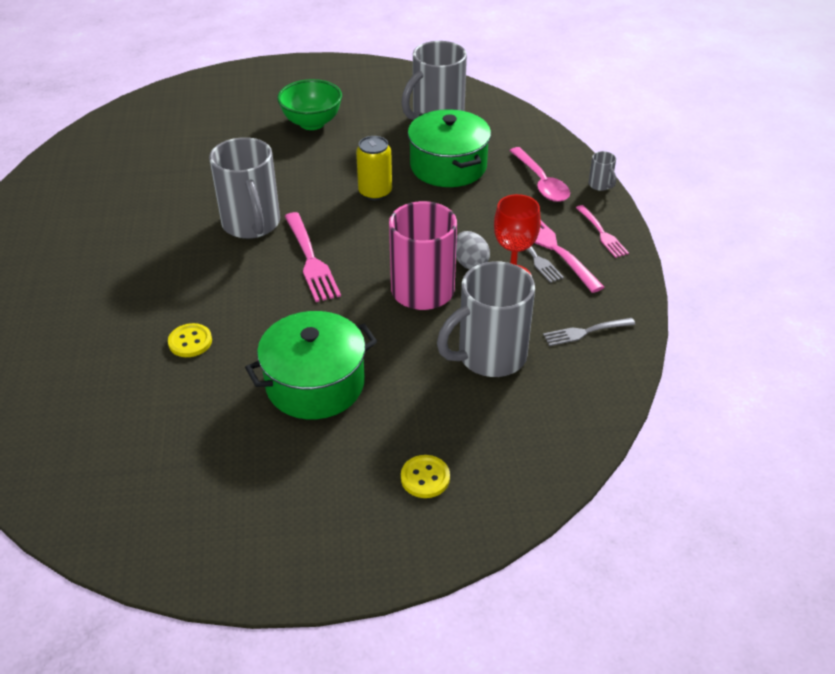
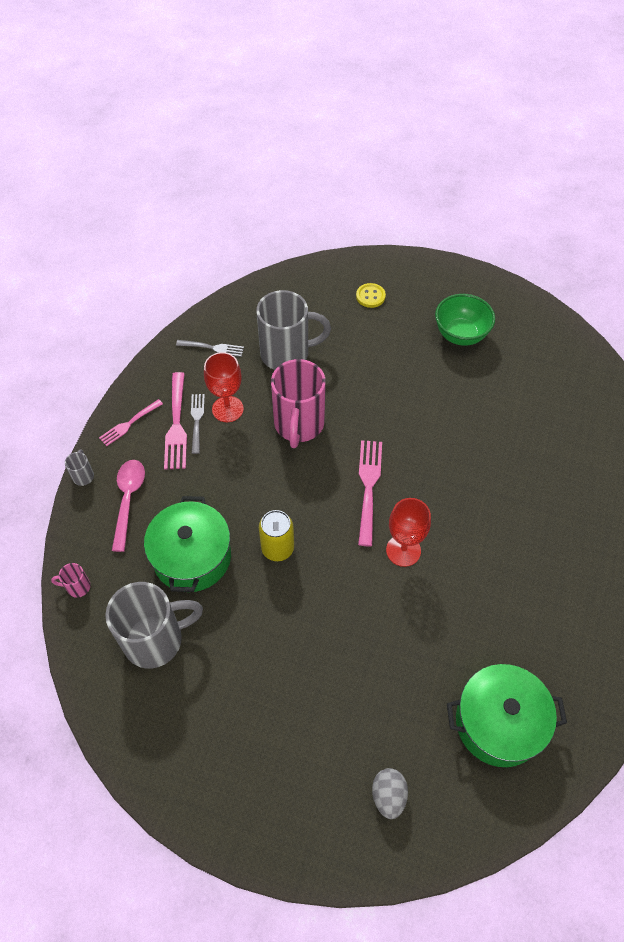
camera: 155 degrees left, 15 degrees up
(190, 342) = (484, 441): yellow button -> none
(251, 224) = (403, 550): grey mug -> red goblet
(312, 123) = (287, 693): green bowl -> green bowl (460, 335)
(315, 384) = (408, 376): green pot -> green pot (498, 722)
(470, 263) = (248, 434): grey egg -> grey egg (388, 795)
(526, 126) = (77, 587): none -> pink mug
(602, 233) = (129, 424): pink fork -> pink fork turned 135 degrees counterclockwise

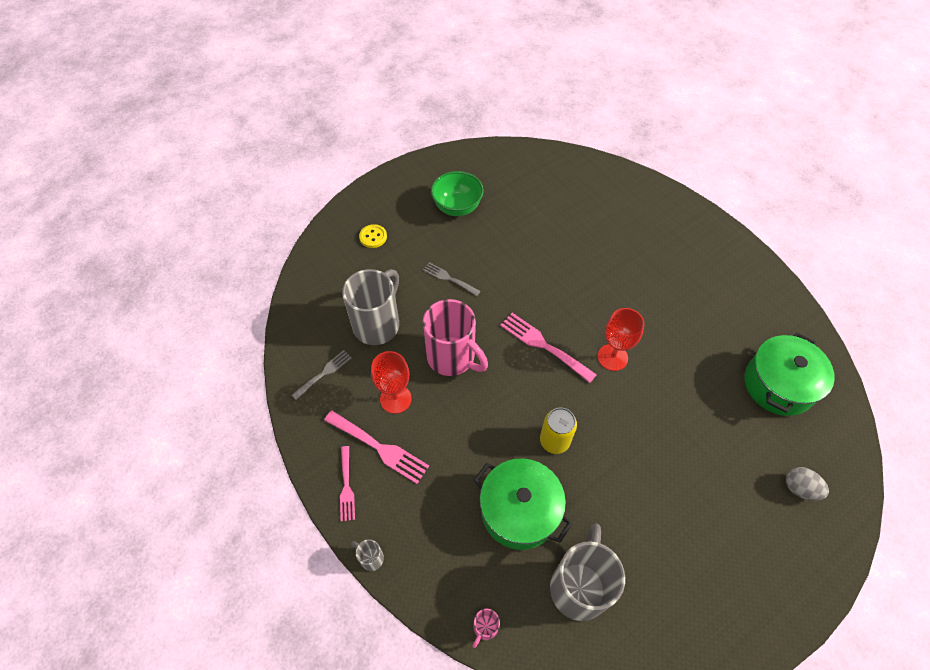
camera: 55 degrees left, 0 degrees up
(128, 500) = (426, 532): pink spoon -> none
(197, 420) = (388, 429): grey fork -> grey fork (449, 278)

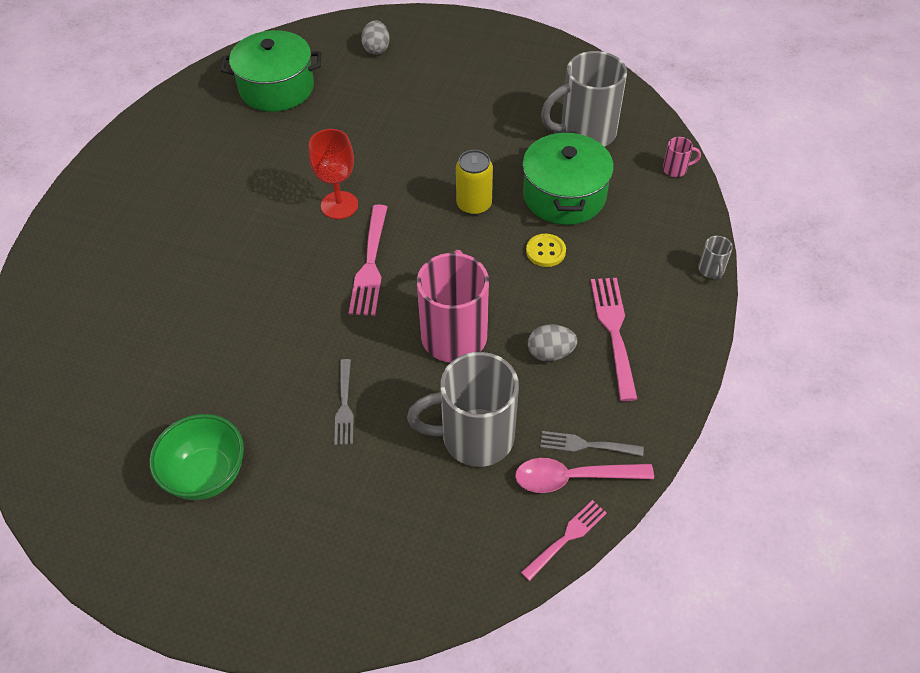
camera: 125 degrees left, 5 degrees down
(313, 353) = (573, 478): none -> pink spoon
(346, 486) = (676, 331): pink fork -> pink fork (566, 538)
(373, 237) = (338, 547): yellow button -> yellow button (545, 251)
(395, 399) = (550, 353): red goblet -> grey egg

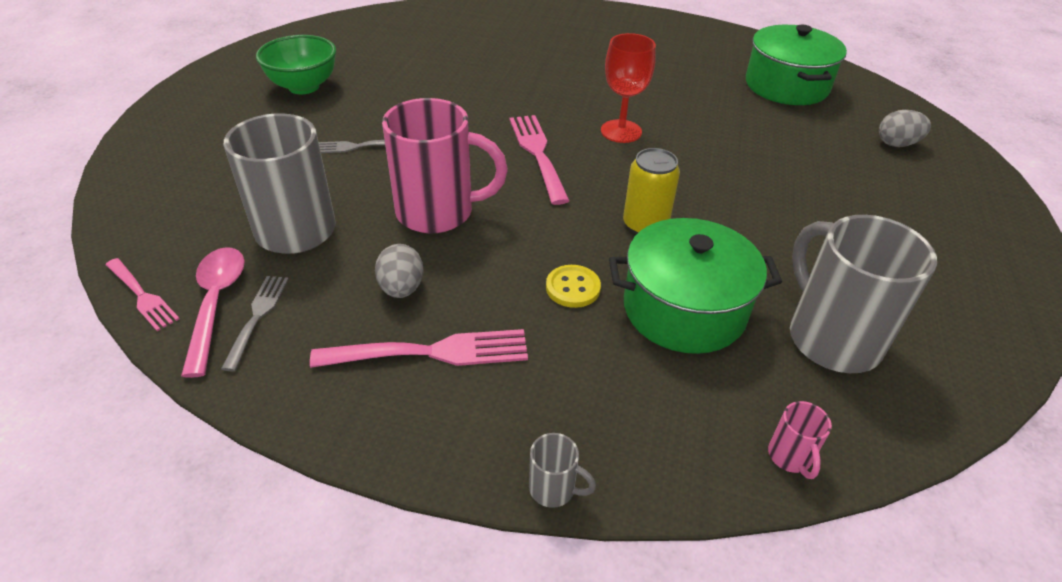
camera: 85 degrees right, 10 degrees down
(370, 264) = (538, 154): pink fork -> pink fork turned 75 degrees clockwise
(711, 270) = (554, 489): grey mug -> grey mug turned 150 degrees counterclockwise

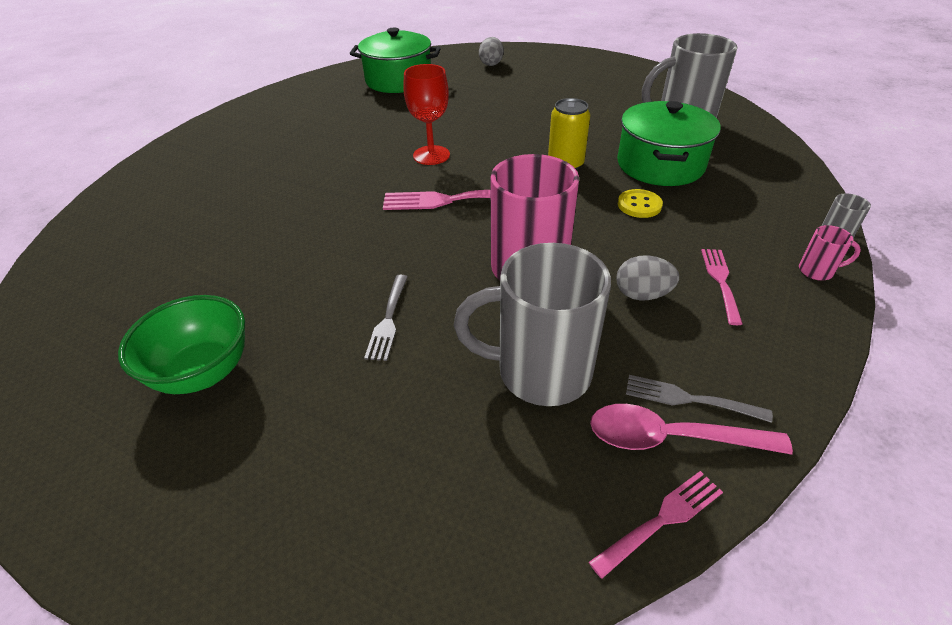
camera: 75 degrees left, 0 degrees up
(431, 352) = (721, 281): pink fork -> pink fork, size x0.63
(790, 457) = (779, 154): pink mug -> pink mug (817, 271)

